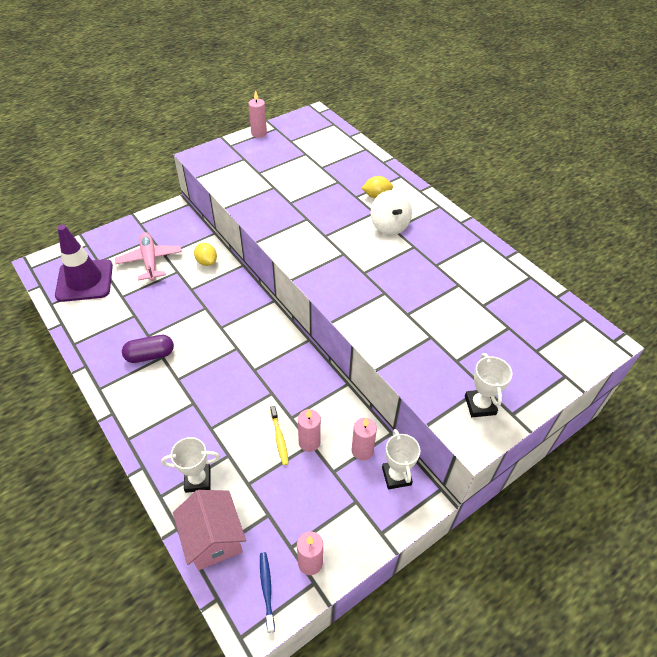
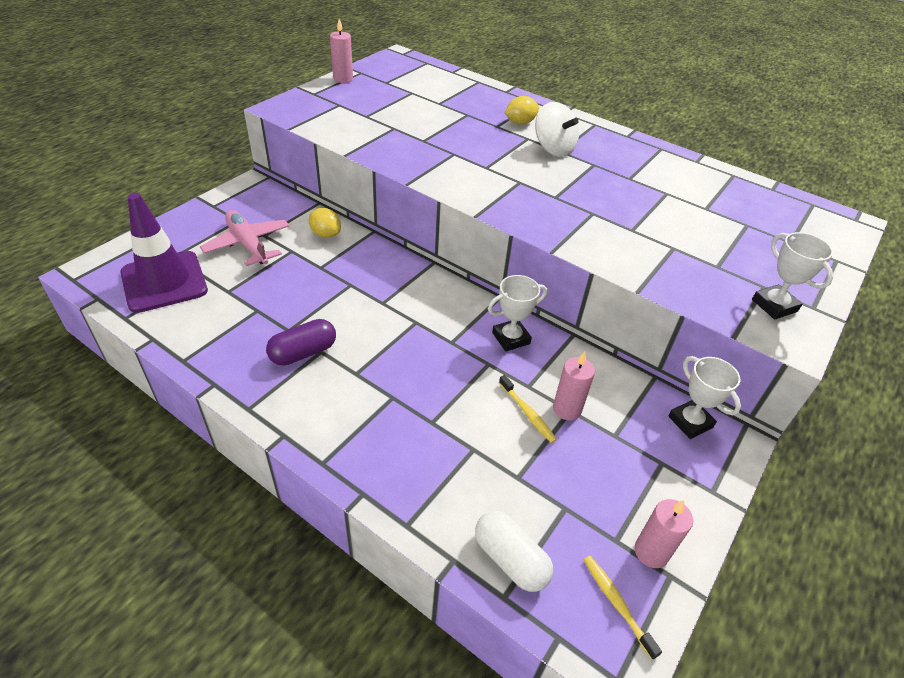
camera: 20 degrees left, 5 degrees down
(198, 480) = (448, 490): white trophy -> white trophy (511, 338)
(213, 539) = (510, 559): pink house -> white capsule
(266, 589) = (616, 603): blue toothbrush -> yellow toothbrush
(362, 451) = (634, 403): pink candle -> none

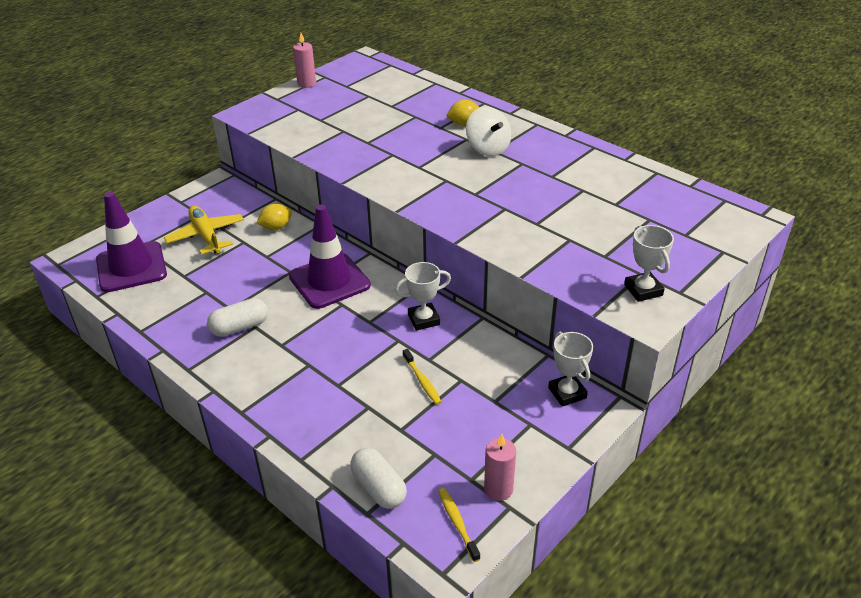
camera: 10 degrees right, 5 degrees down
(248, 244) = (206, 236): pink plane -> yellow plane
(303, 352) = (240, 327): purple capsule -> white capsule
(325, 234) = (276, 227): yellow lemon -> yellow lemon turned 75 degrees counterclockwise
(396, 295) = (329, 281): none -> purple traffic cone
(567, 409) = (458, 379): pink candle -> none

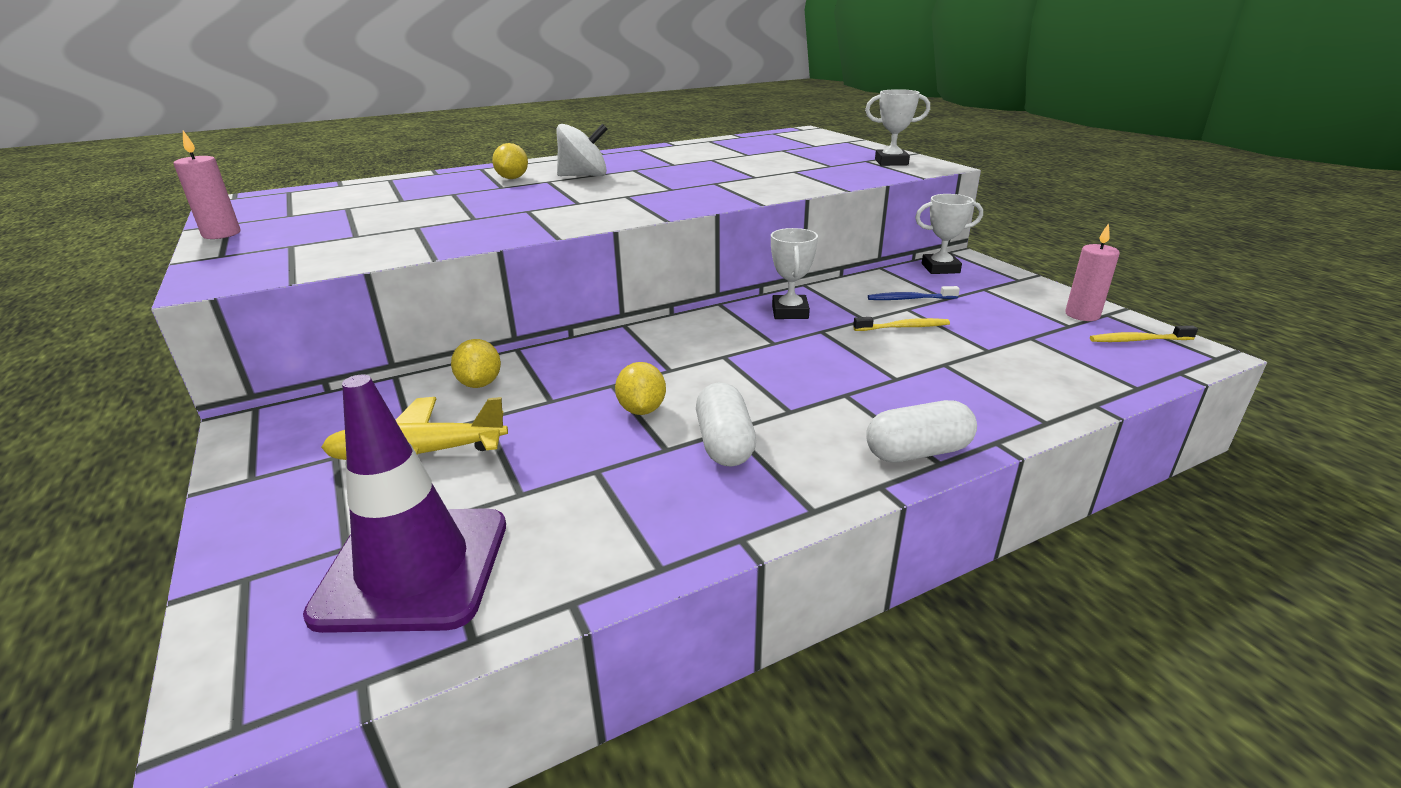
camera: 70 degrees left, 10 degrees down
(266, 290) = (642, 410): none -> yellow lemon
(329, 281) = (663, 358): purple traffic cone -> none
(379, 488) = (1092, 375): white capsule -> white capsule (917, 452)
(481, 379) = (910, 299): none -> blue toothbrush

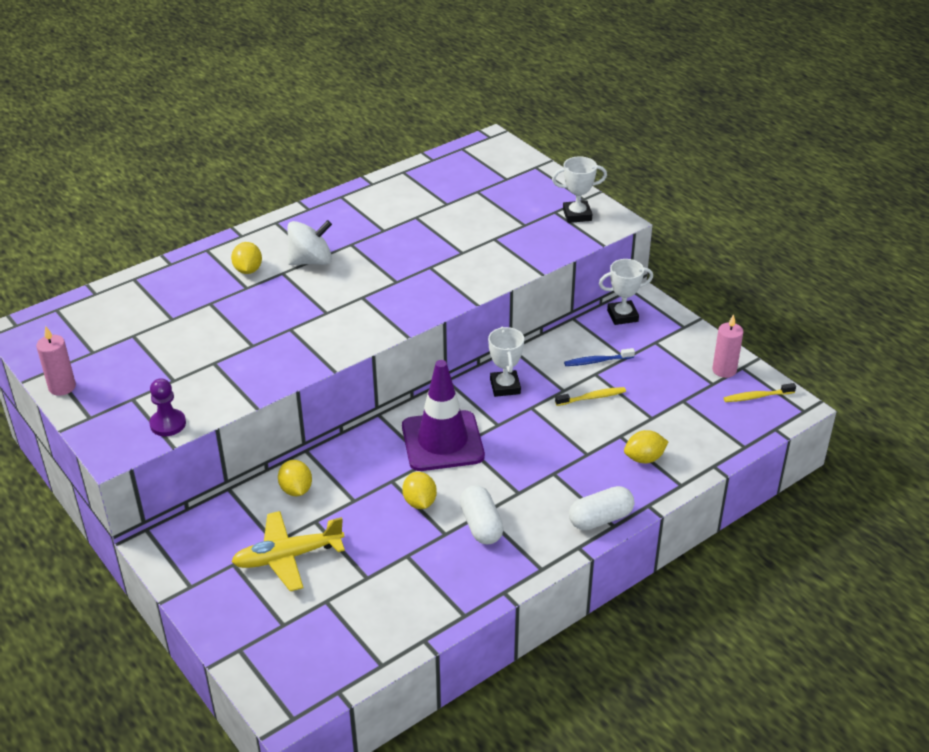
camera: 10 degrees left, 10 degrees up
(308, 265) = (168, 424): none -> purple pawn
(414, 568) = (330, 632): purple traffic cone -> purple traffic cone (442, 441)
(982, 389) = (644, 458): none -> yellow lemon

